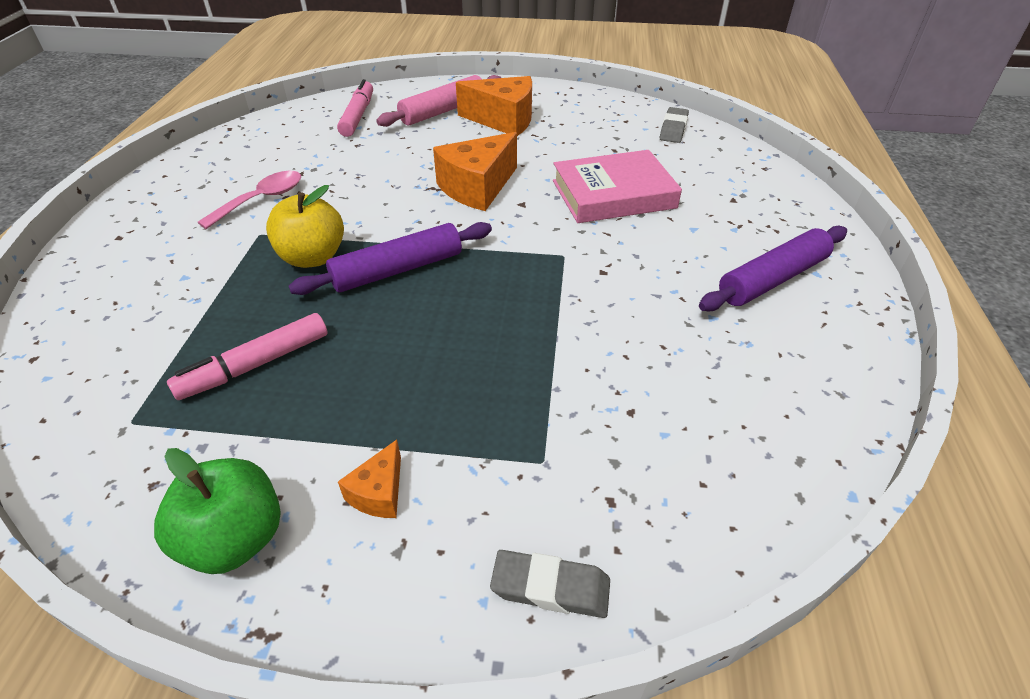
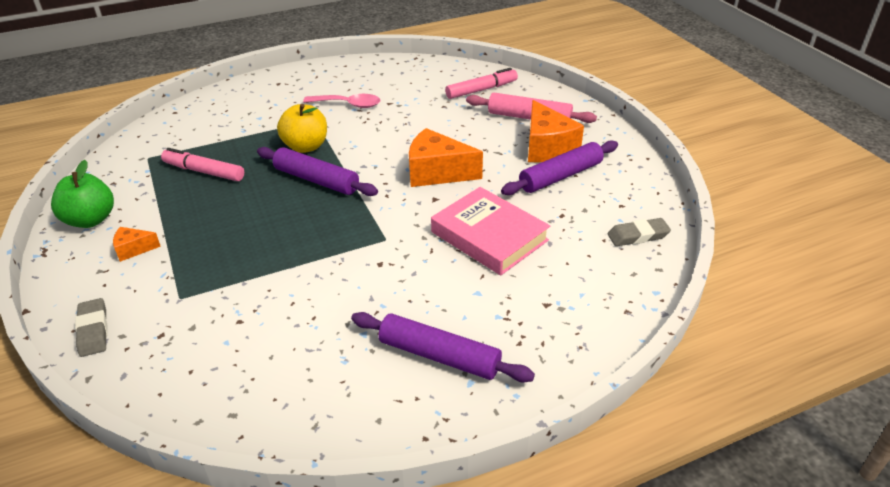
camera: 60 degrees right, 5 degrees down
(556, 130) = (560, 176): none -> purple rolling pin

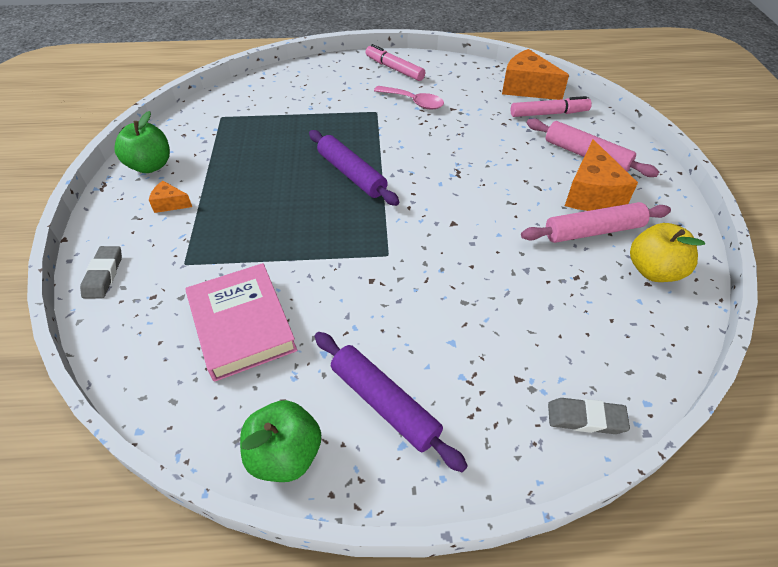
camera: 20 degrees right, 10 degrees up
(204, 171) = (260, 141): pink marker -> pink marker (394, 69)
(306, 147) = (357, 137): yellow apple -> yellow apple (653, 271)
(367, 422) = (285, 455): none -> green apple
(437, 172) = (467, 195): orange cheese -> orange cheese (526, 88)
(489, 236) = (490, 280): pink book -> pink book (242, 325)
(560, 176) = (593, 231): purple rolling pin -> pink rolling pin
(638, 236) = (652, 326): grey eraser -> grey eraser (585, 418)

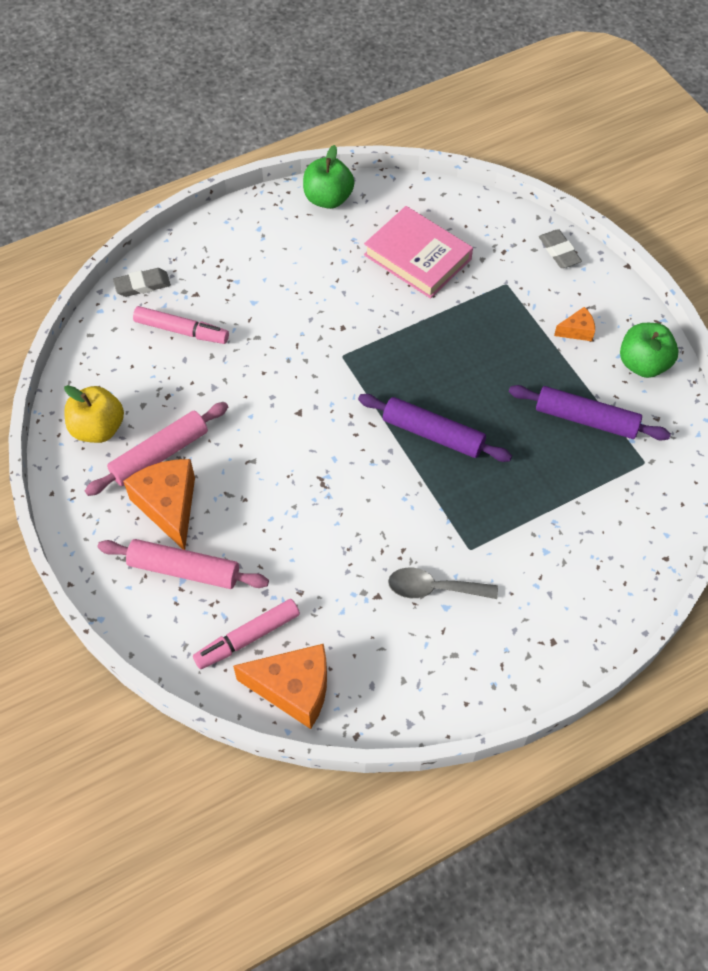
camera: 155 degrees right, 10 degrees up
(384, 403) = (282, 246): purple rolling pin -> purple rolling pin (586, 419)
(394, 69) = (502, 657): pink marker -> pink marker (181, 331)
(414, 102) = (433, 588): pink spoon -> grey spoon

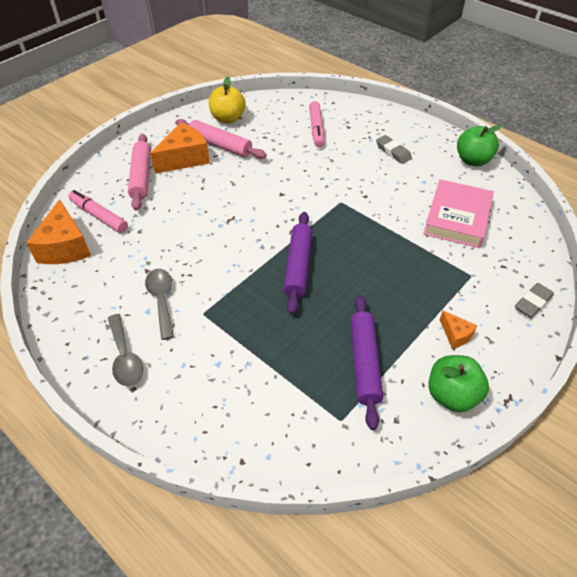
camera: 70 degrees right, 10 degrees down
(142, 285) = (340, 105): grey eraser -> grey eraser (393, 152)
(508, 642) = (125, 357): none -> grey spoon

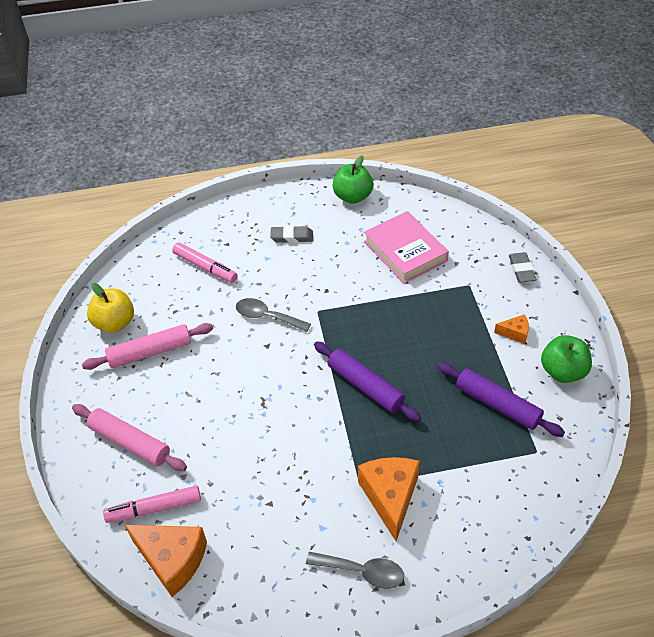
camera: 50 degrees left, 0 degrees up
(161, 300) = (317, 509): grey spoon -> grey spoon (267, 316)
(184, 158) = (140, 392): orange cheese -> orange cheese (390, 497)

